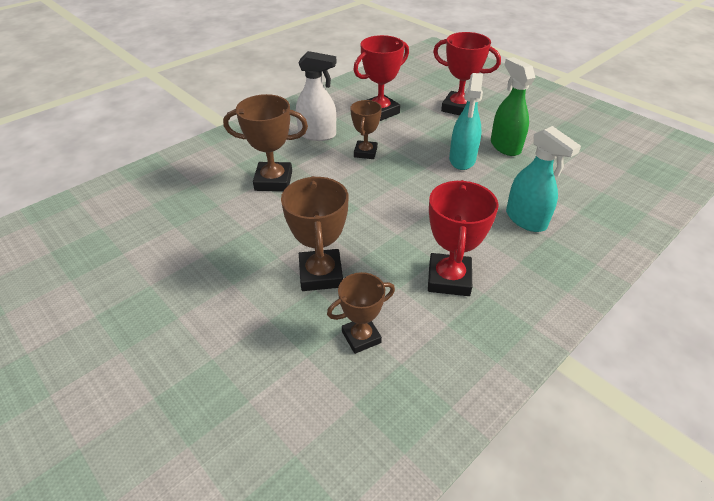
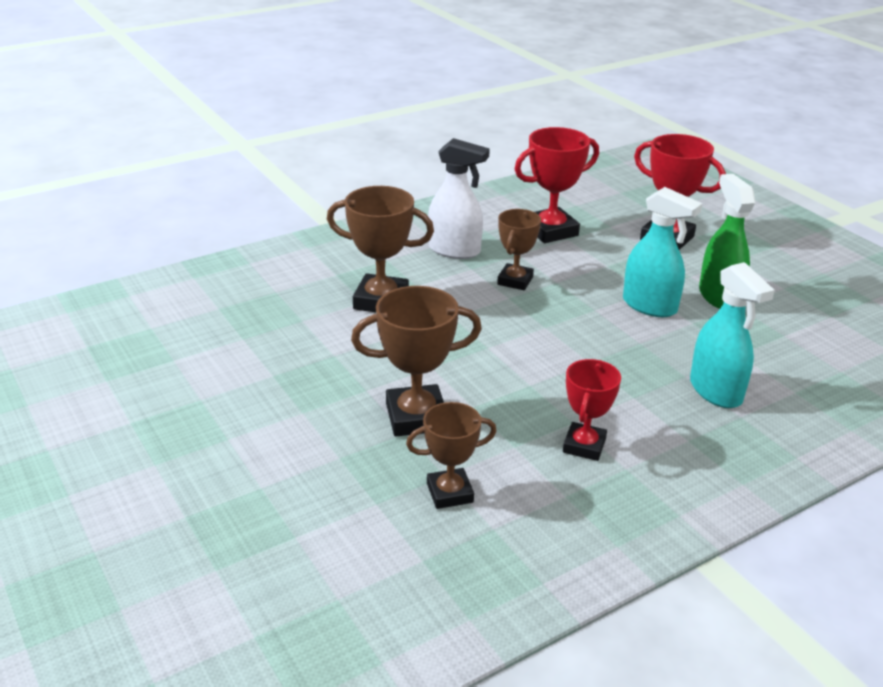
camera: 10 degrees right, 10 degrees down
(321, 274) = (416, 417): brown trophy -> brown trophy turned 75 degrees clockwise
(449, 279) = (584, 446): red trophy -> red trophy, size x0.65
(462, 160) = (650, 306): turquoise spray bottle -> turquoise spray bottle turned 75 degrees counterclockwise

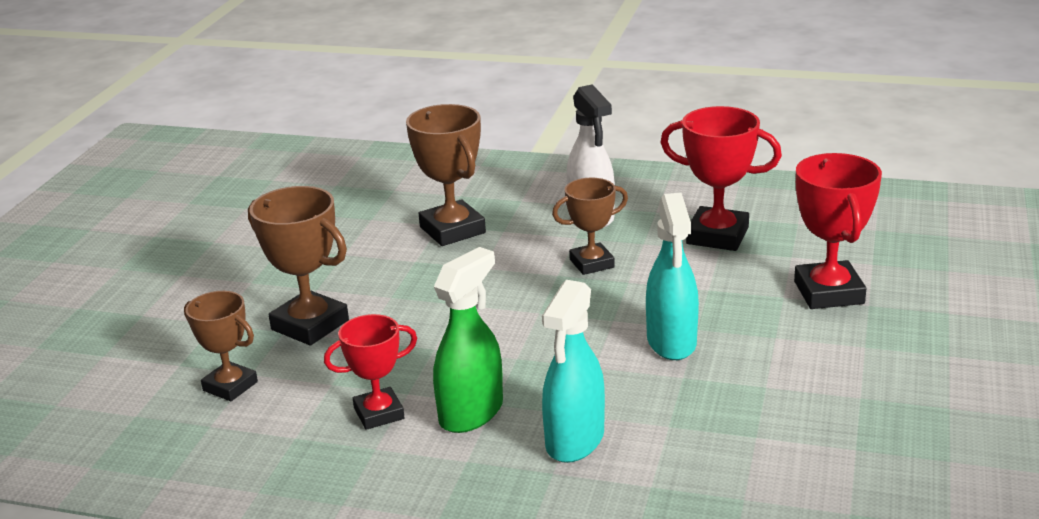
camera: 50 degrees right, 5 degrees down
(719, 296) = (764, 368): green spray bottle -> green spray bottle (471, 413)

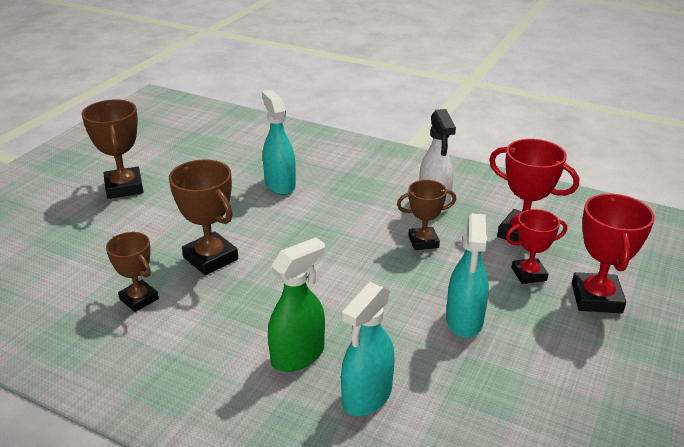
camera: 10 degrees right, 5 degrees up
(372, 225) = (280, 185): none -> turquoise spray bottle
(379, 413) = (232, 342): red trophy -> red trophy (529, 274)
(452, 230) = (333, 198): brown trophy -> brown trophy (124, 187)

